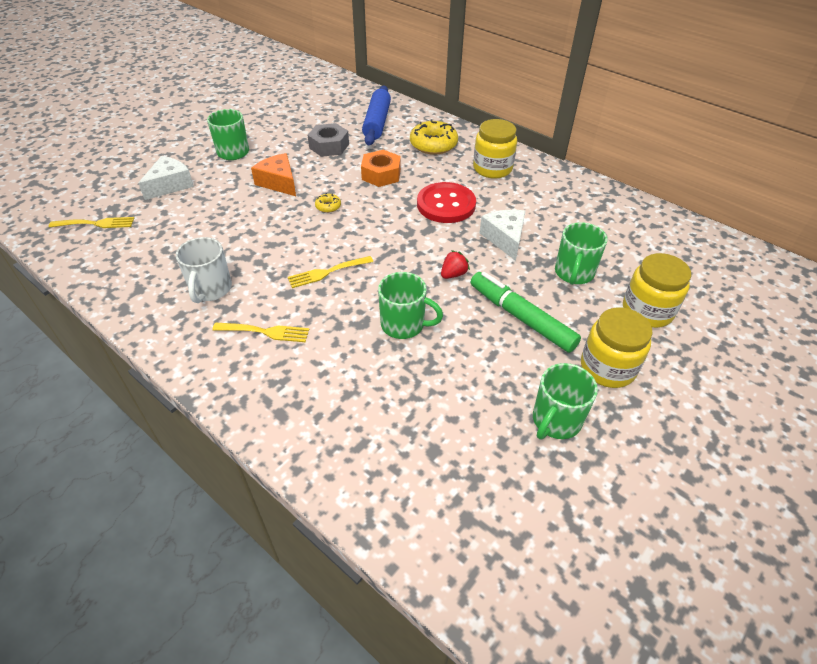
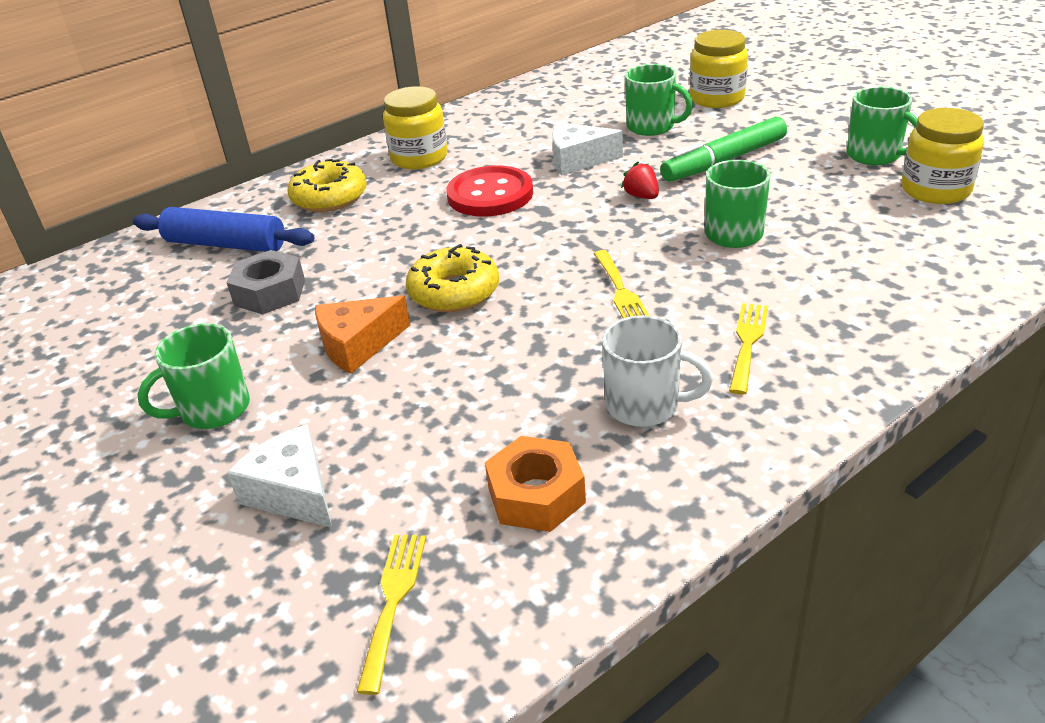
camera: 75 degrees left, 10 degrees down
(328, 206) = (454, 292): yellow donut -> yellow donut, size x2.11
(381, 174) = (387, 243): orange nut -> orange nut (536, 495)
(607, 367) = (799, 125): yellow jar -> yellow jar (935, 190)

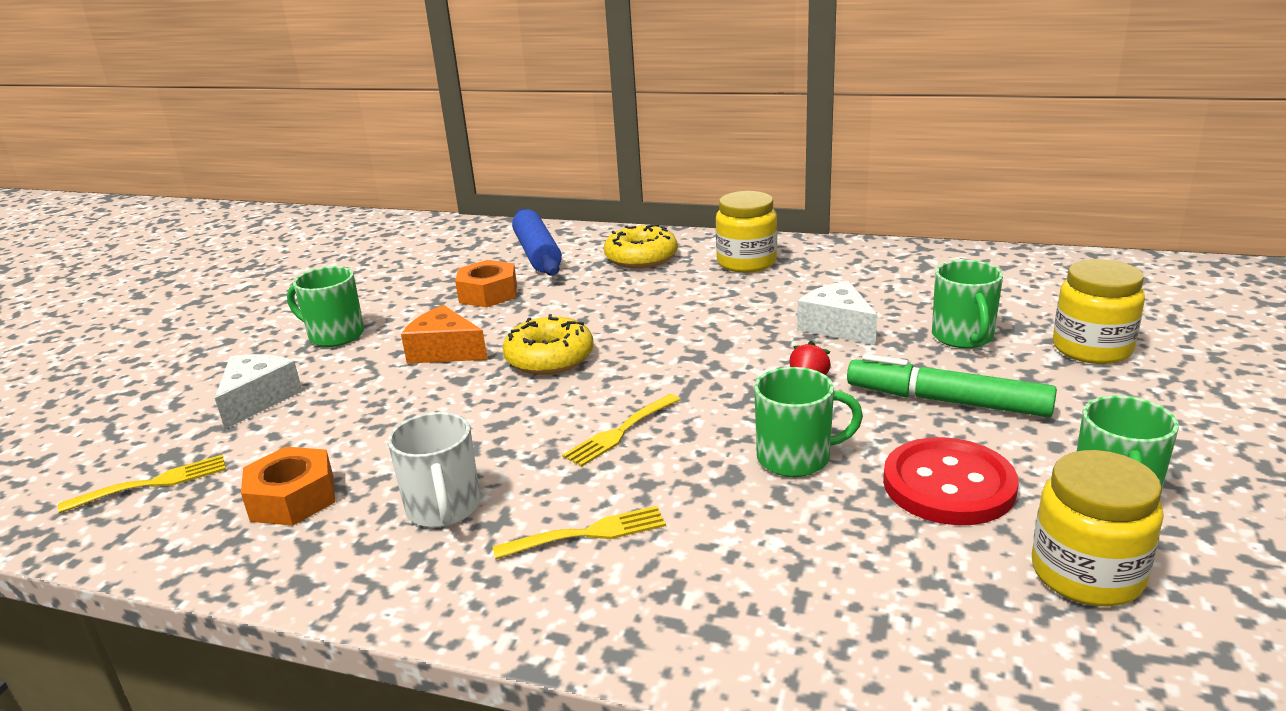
camera: 55 degrees right, 10 degrees down
(270, 292) = (488, 293): grey nut -> orange nut
(490, 194) = (721, 313): red button -> red button (948, 485)

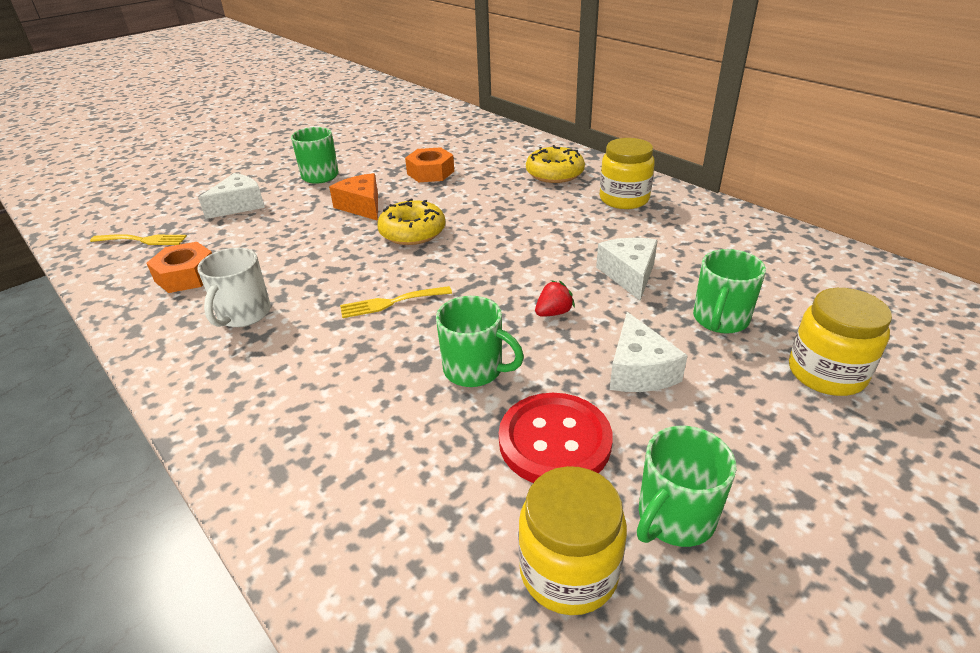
camera: 30 degrees right, 10 degrees up
(537, 254) = (492, 151): blue rolling pin -> none
(588, 533) = (293, 367): yellow fork -> none
(947, 401) = (639, 370): green marker -> white cheese

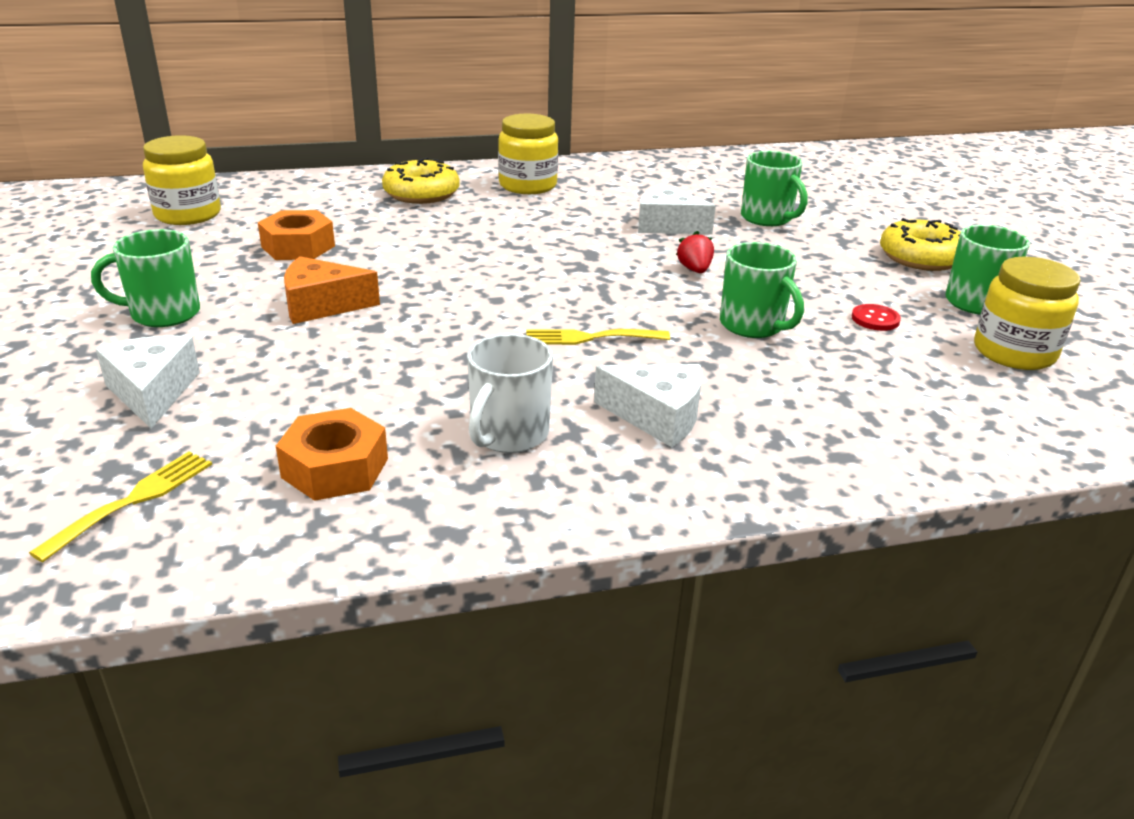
camera: 65 degrees left, 5 degrees down
(243, 314) = (508, 434): white mug -> white mug turned 75 degrees clockwise
(391, 303) = (590, 338): yellow fork -> yellow fork turned 75 degrees clockwise
(412, 232) = (443, 292): yellow donut -> yellow donut (921, 257)
(474, 370) = (753, 325): green mug -> green mug turned 90 degrees clockwise
(554, 441) = (875, 319): red button -> red button, size x0.45
(639, 370) = (809, 264): white cheese -> white cheese (657, 417)
(826, 373) = (859, 212): yellow jar -> yellow jar (188, 214)

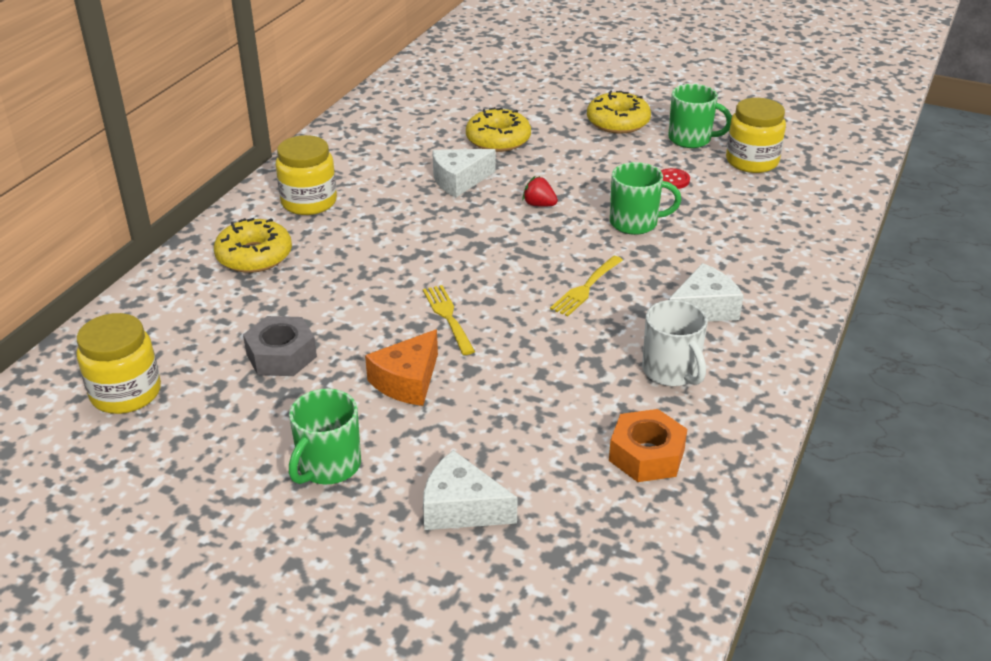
camera: 50 degrees left, 5 degrees up
(133, 500) = (607, 556): yellow fork -> yellow fork (447, 317)
(298, 246) = (281, 355): orange nut -> grey nut
(767, 218) = (498, 140): green mug -> yellow donut

